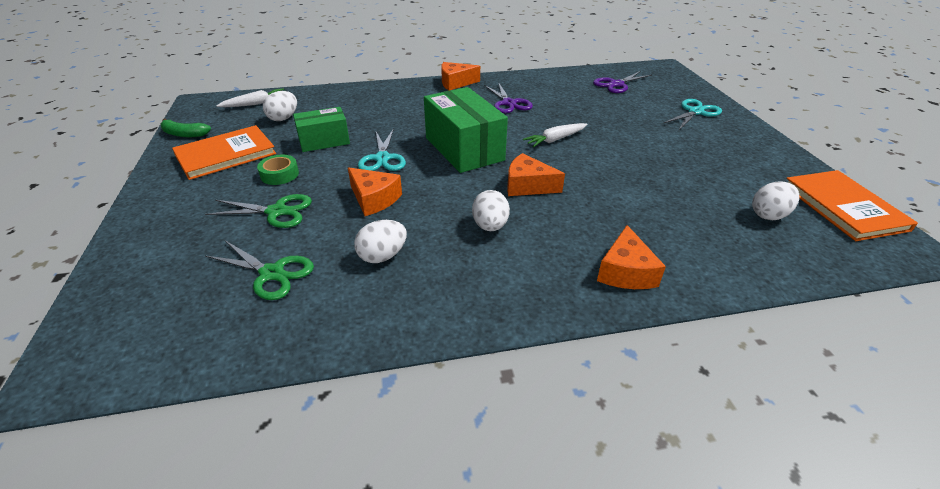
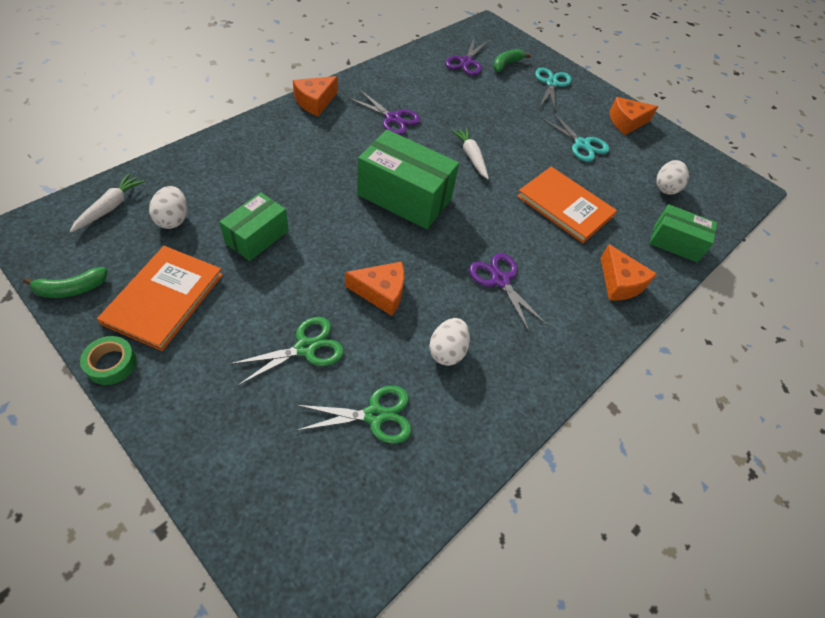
camera: 40 degrees left, 15 degrees up
(279, 174) = (257, 301): green tape -> green tape (111, 364)
(382, 158) = (340, 238): turquoise scissors -> turquoise scissors (581, 144)
(490, 226) = (500, 280): white egg -> purple scissors
(527, 186) = (492, 222): orange cheese -> orange cheese (626, 122)
(555, 140) = (471, 157): white carrot -> white carrot turned 135 degrees clockwise
(657, 92) = (506, 64): none -> green banana
(738, 263) = (675, 243): none -> green box
(843, 207) = (700, 162): orange book -> orange book (565, 206)

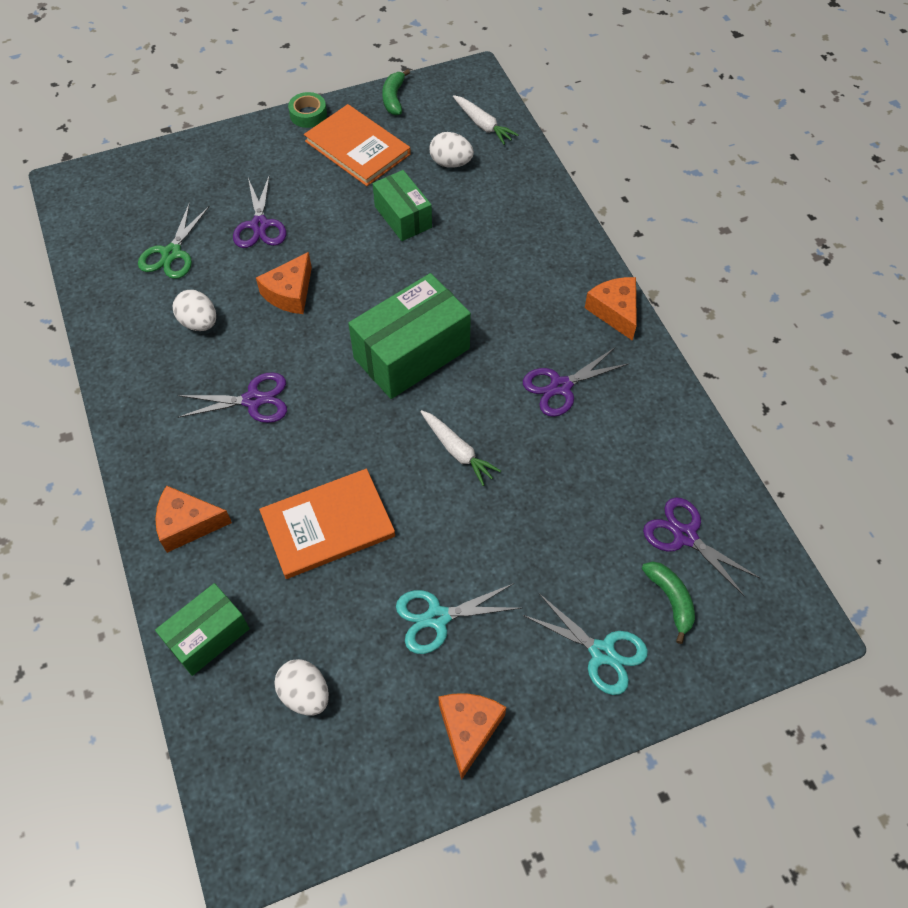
camera: 120 degrees right, 5 degrees up
(305, 348) = (260, 225): green scissors -> purple scissors
(471, 157) = (457, 451): white carrot -> white carrot turned 45 degrees clockwise

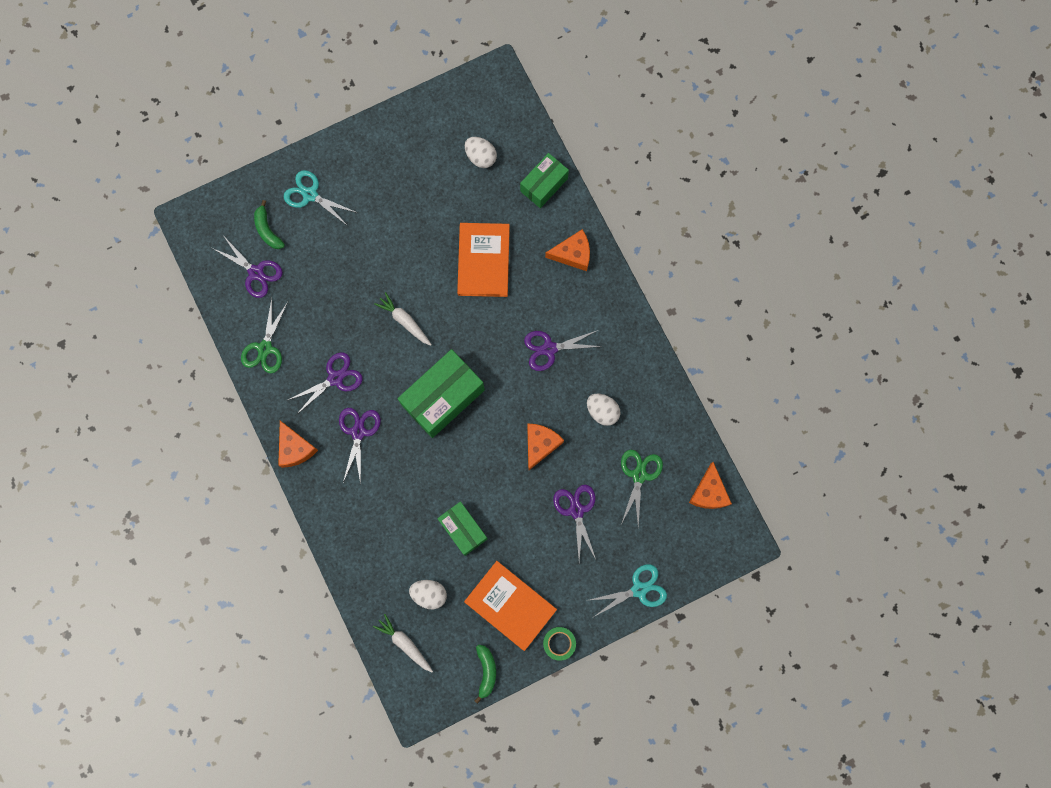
camera: 175 degrees right, 20 degrees up
(328, 525) = (483, 260): orange book -> orange book turned 60 degrees counterclockwise
(437, 618) = (408, 207): turquoise scissors -> turquoise scissors (639, 589)
(469, 729) = (386, 146): orange cheese -> orange cheese (709, 492)
(530, 323) = (358, 432): none -> purple scissors
(663, 431) = (265, 348): none -> green scissors

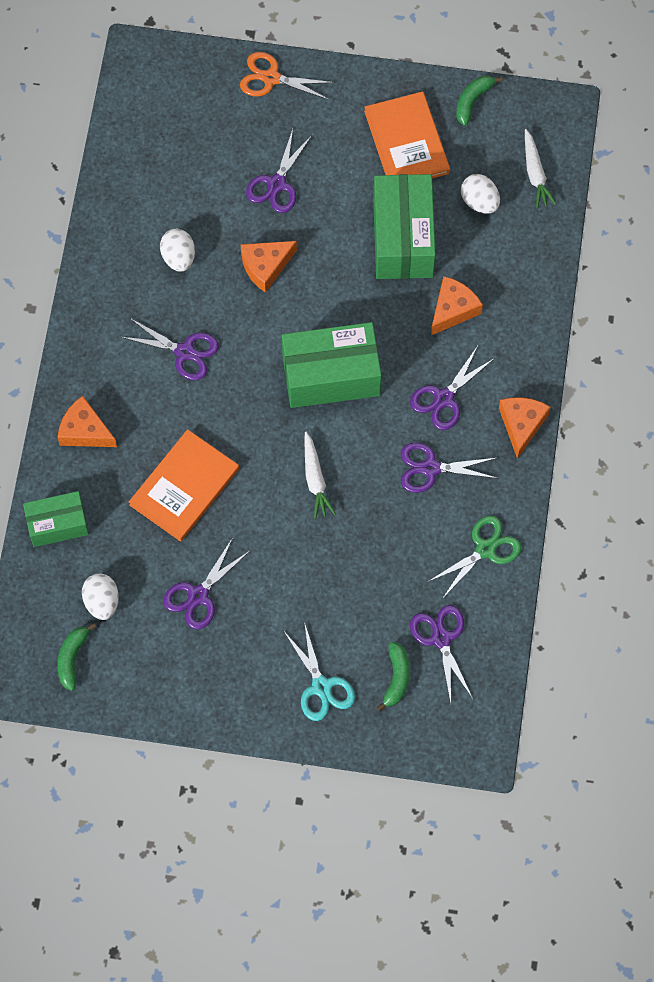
camera: 145 degrees left, 10 degrees down
(425, 199) = (198, 595): none -> purple scissors
(463, 529) = (402, 238): green box -> green box, size x1.65
(473, 112) = (72, 658): none -> green banana
(559, 643) = (384, 81): green tape -> none
(639, 475) = (189, 176): green scissors -> none
(639, 589) = (271, 78): turquoise scissors -> orange scissors
(709, 492) = (134, 118): orange cheese -> orange cheese (453, 309)

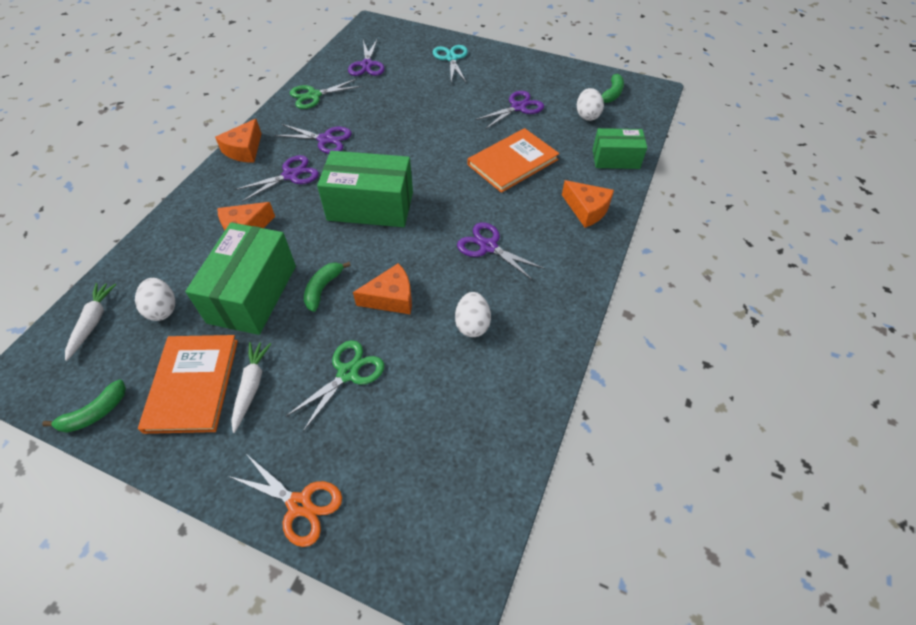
camera: 165 degrees left, 15 degrees down
(277, 184) = (348, 373): purple scissors -> green scissors
(315, 479) = (412, 148): white carrot -> white carrot (251, 386)
(396, 678) = (403, 55): green banana -> green banana (323, 288)

